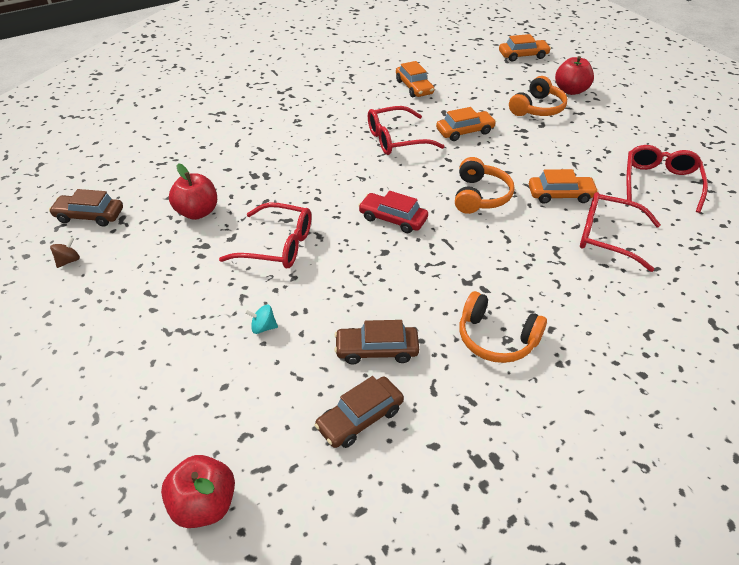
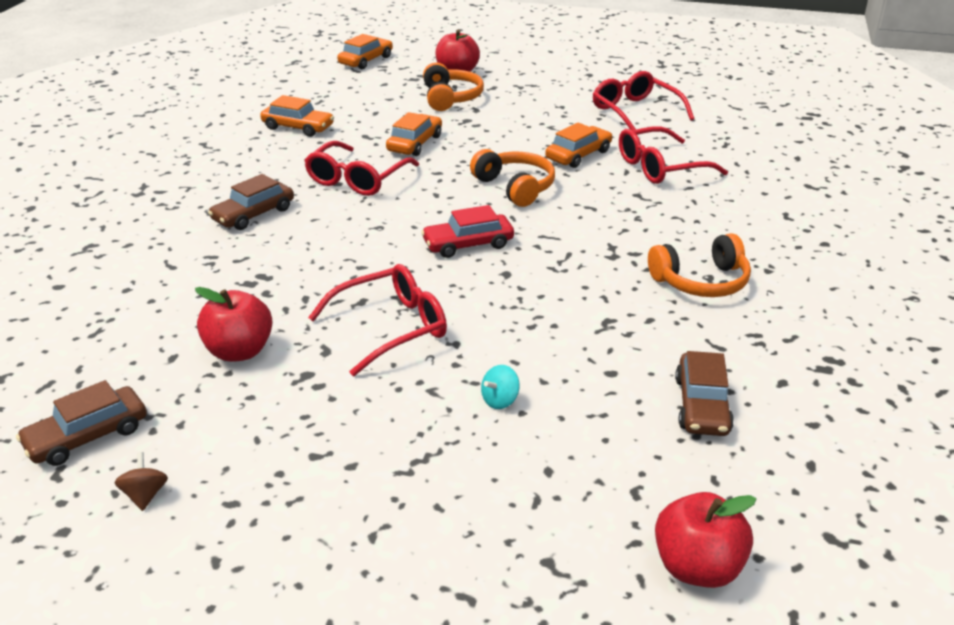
camera: 45 degrees left, 10 degrees down
(377, 350) = (629, 349): brown car -> brown car (253, 214)

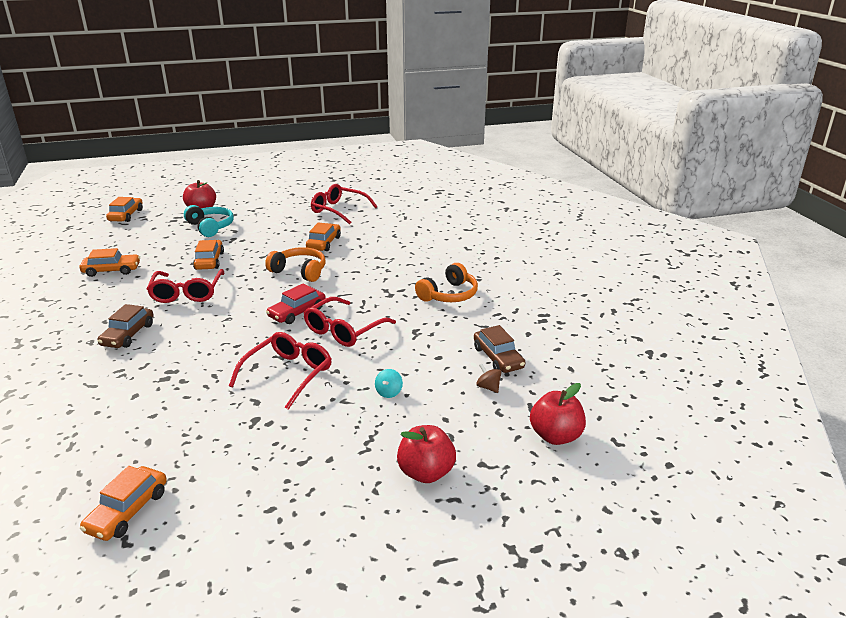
camera: 30 degrees left, 5 degrees down
(87, 436) = (127, 511): brown car -> orange car
(145, 495) = (205, 528): brown spinning top -> brown spinning top (488, 387)
(239, 351) = (195, 421): red apple -> red apple (426, 472)
(450, 98) = (210, 227): orange headphones -> turquoise headphones
(660, 167) = (378, 238): red glasses -> red glasses (344, 330)

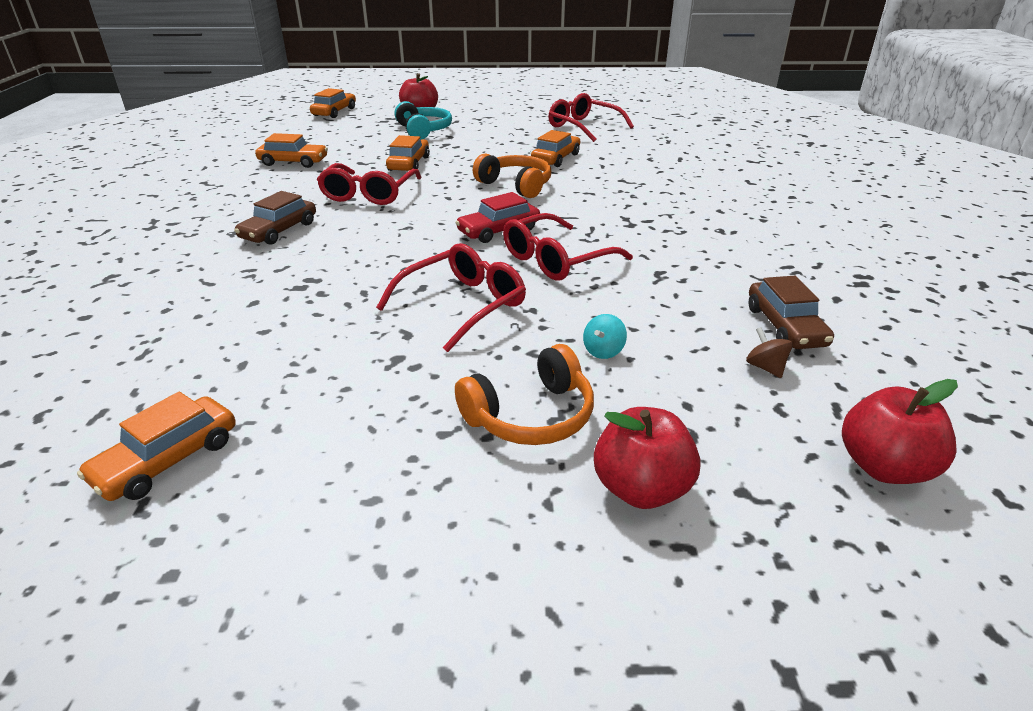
camera: 15 degrees right, 5 degrees up
(449, 295) = (716, 234): orange headphones -> orange headphones (530, 415)

